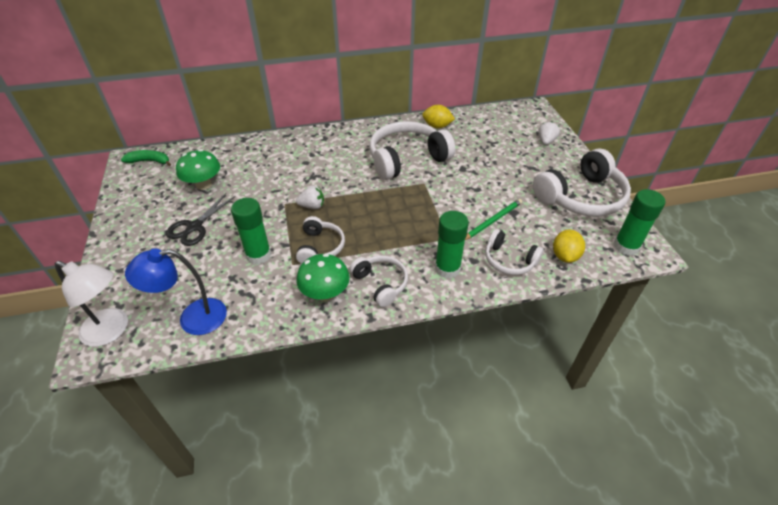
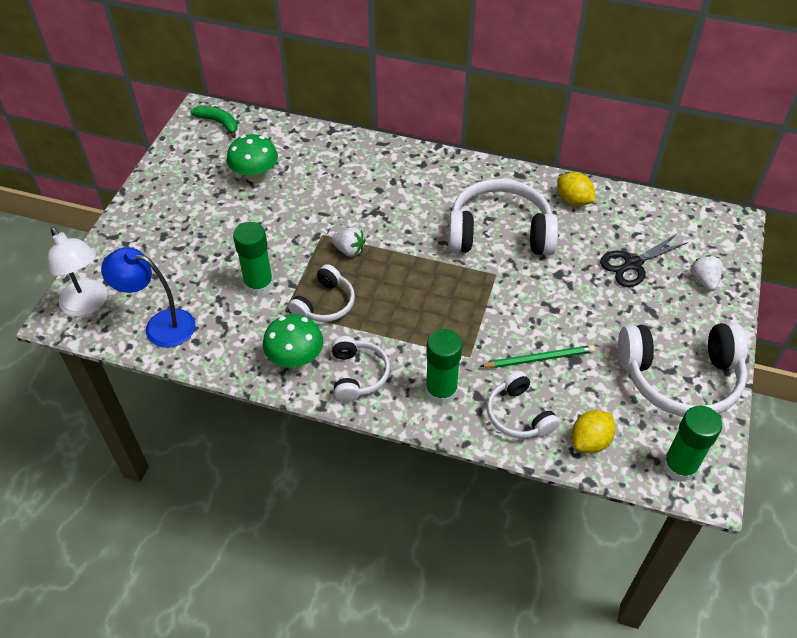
camera: 30 degrees right, 5 degrees up
(194, 227) = (217, 224): black scissors -> black scissors (632, 264)
(546, 141) = (704, 280): white strawberry -> white strawberry turned 60 degrees counterclockwise

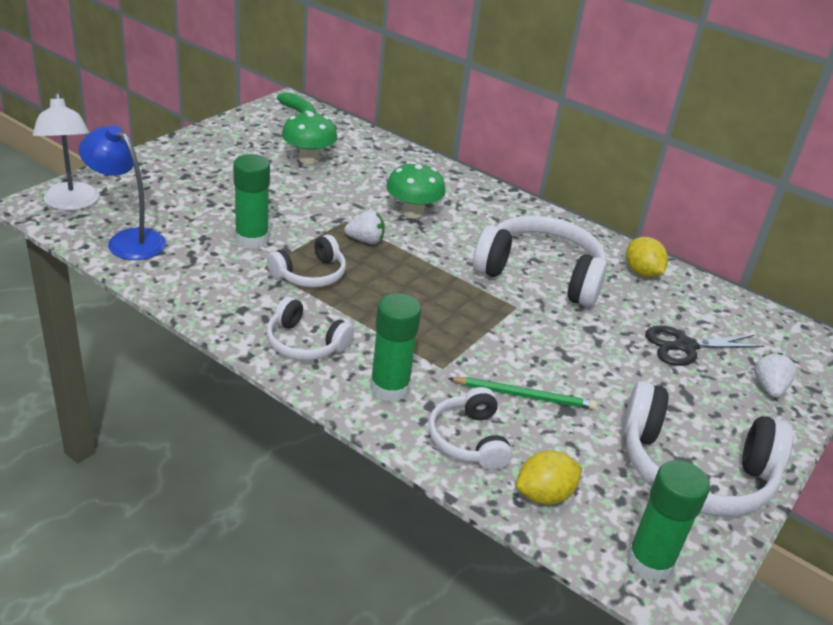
camera: 15 degrees right, 15 degrees down
(295, 359) = (246, 309): green mushroom -> green mushroom (413, 212)
(349, 250) = (365, 240): white strawberry -> white strawberry turned 45 degrees counterclockwise
(358, 375) = (305, 343): white headphones -> white headphones turned 105 degrees clockwise

